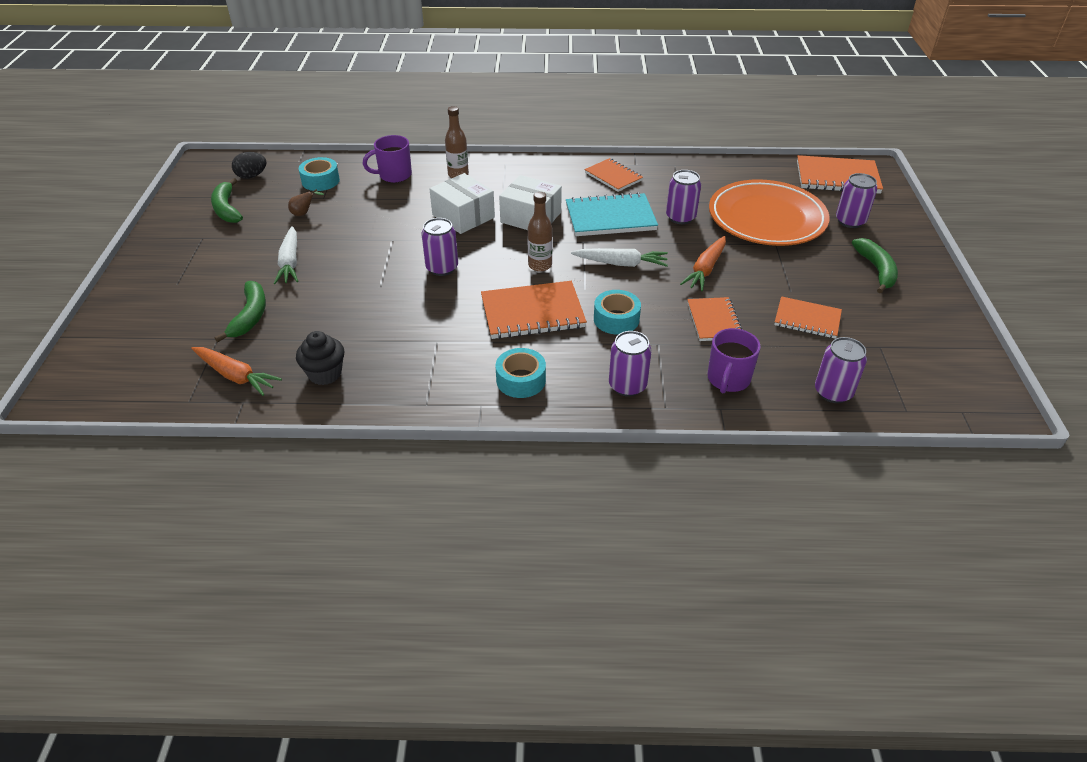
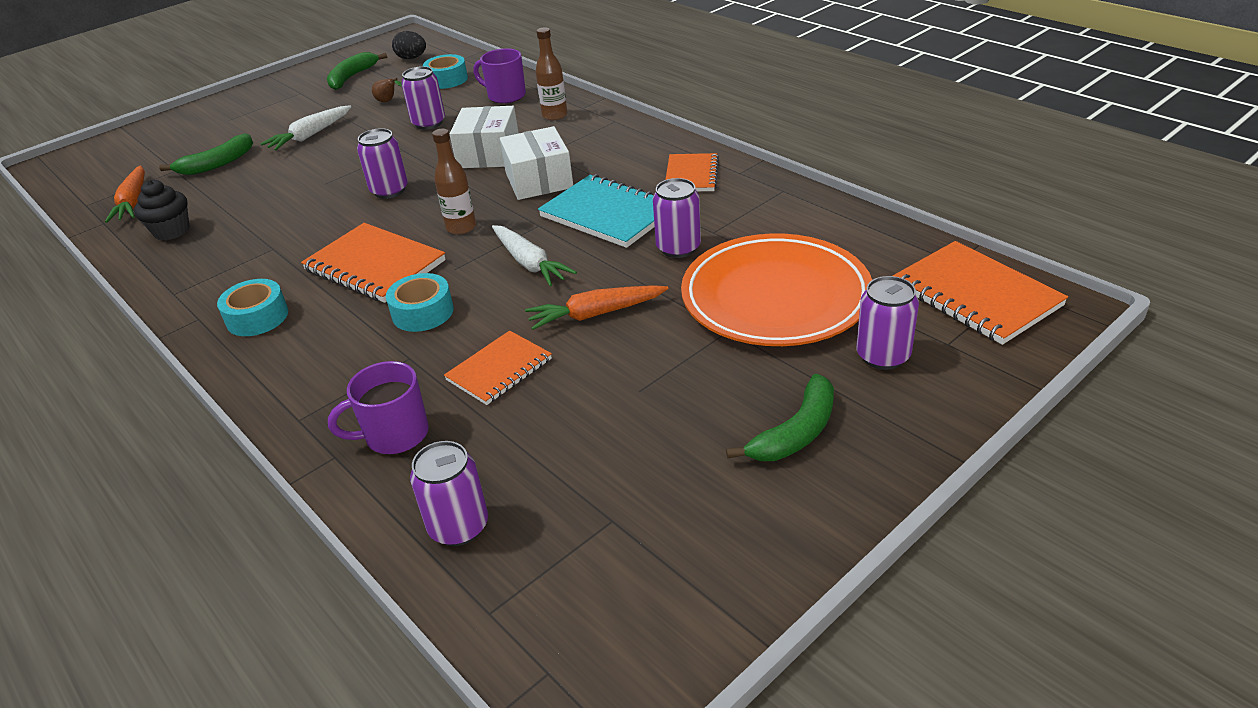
camera: 50 degrees right, 5 degrees down
(627, 385) = (312, 378): purple can -> purple can (429, 123)
(807, 319) = (593, 432): orange notebook -> none

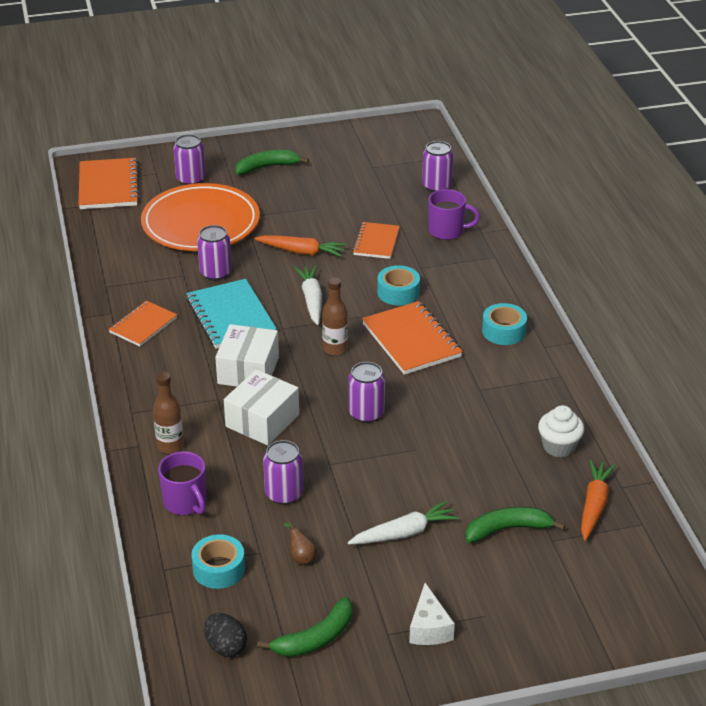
camera: 155 degrees left, 0 degrees up
(172, 231) = (559, 447): black cupcake -> white cupcake
(269, 103) = (429, 628): none -> white cheese
(499, 370) = (376, 242): orange notebook -> orange notebook turned 60 degrees counterclockwise

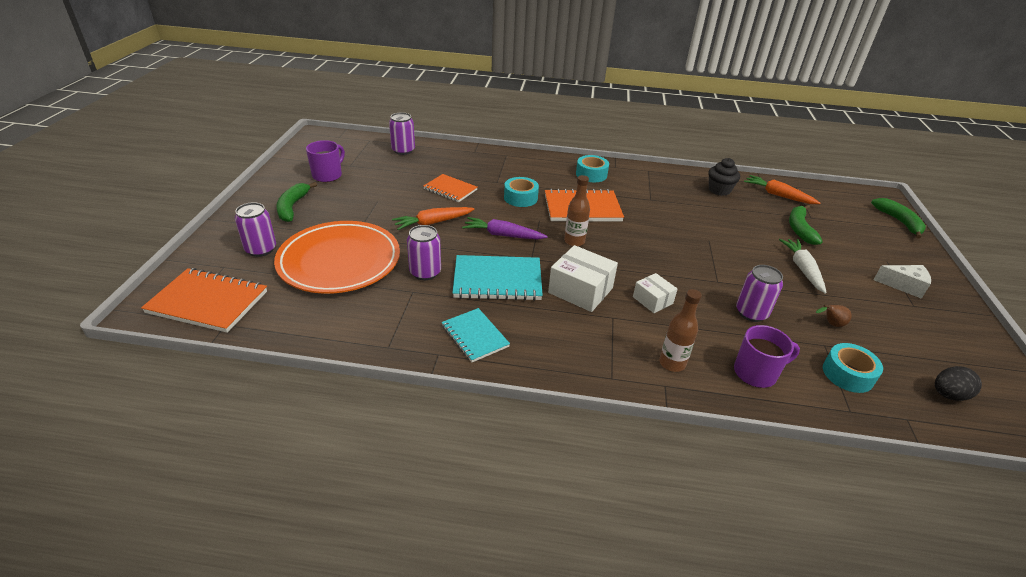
camera: 70 degrees left, 0 degrees up
(143, 325) = (475, 336): orange notebook -> turquoise notebook
(262, 420) = (652, 300): white box -> white box, size x0.60
(301, 252) = (433, 223): orange carrot -> orange carrot turned 150 degrees counterclockwise
(311, 300) = (503, 235): white carrot -> purple carrot
(315, 638) = (926, 341): green banana -> green banana (899, 221)
(366, 413) = (661, 249): purple can -> none
(447, 231) = (461, 161): purple mug -> purple mug (328, 175)
(559, 447) = (719, 190): white cupcake -> black cupcake

